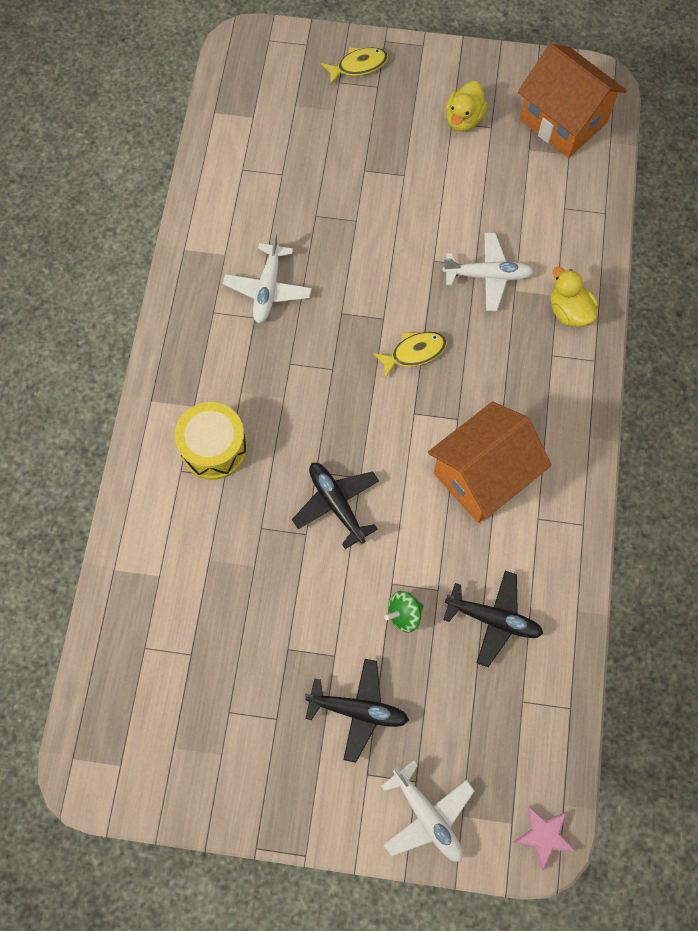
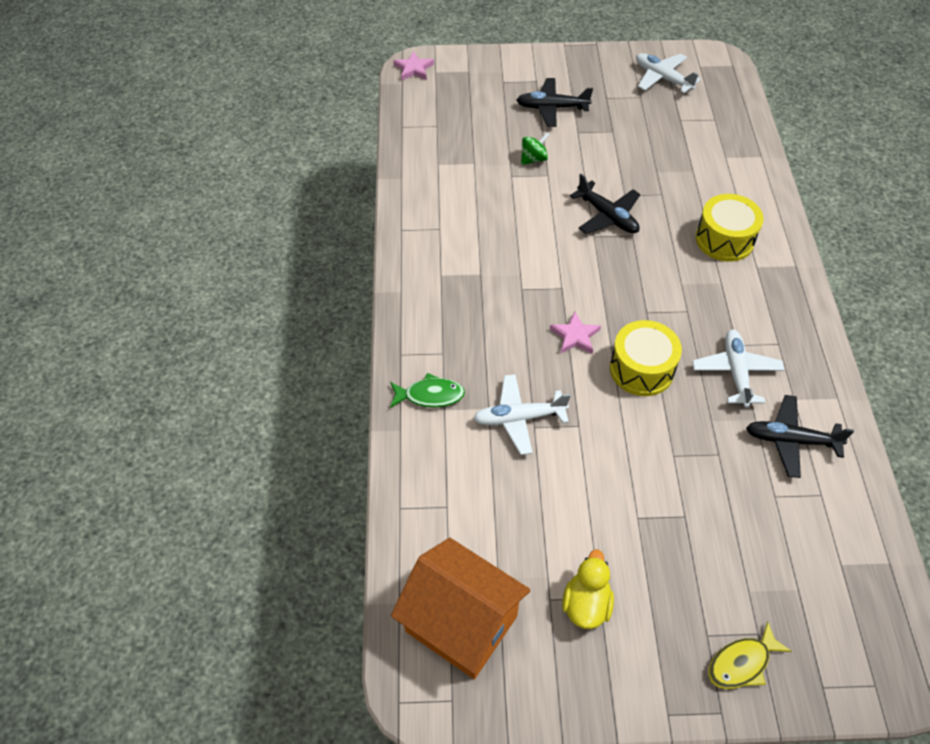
camera: 170 degrees right, 15 degrees down
(358, 306) = (641, 369): none -> yellow drum
(414, 353) = (575, 336): yellow fish -> pink star
(427, 816) = (491, 68): white plane -> white plane (662, 78)
(483, 476) = (491, 251): orange house -> none
(493, 619) = (465, 165): black plane -> black plane (791, 440)
(569, 311) = (430, 395): yellow duck -> green fish

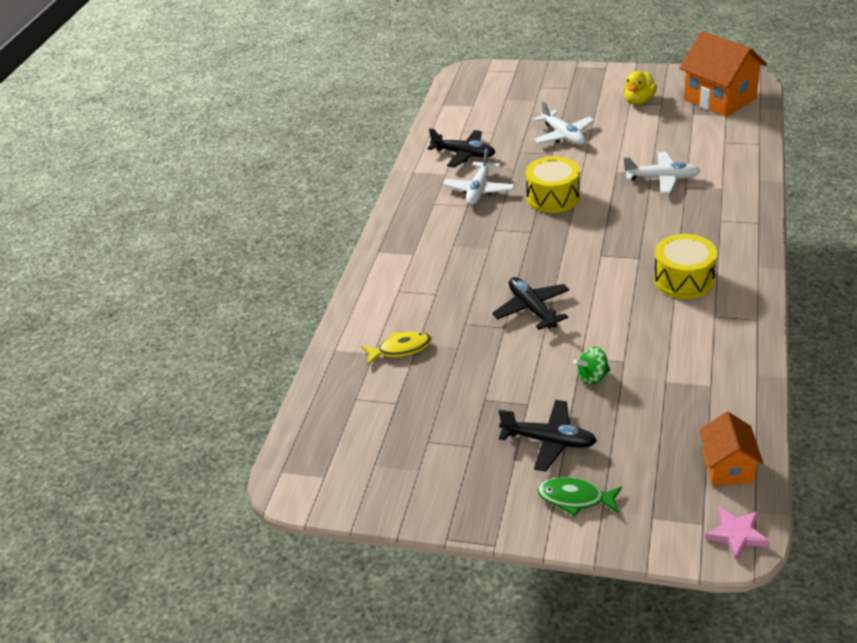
camera: 160 degrees left, 15 degrees down
(421, 107) = (727, 467): none -> orange house
(430, 395) = (733, 196): green fish -> green fish (575, 498)
(575, 336) = (600, 221): pink star -> none
(662, 78) = (385, 464): white plane -> white plane (563, 135)
(724, 239) = (428, 277): yellow drum -> yellow drum (683, 280)
(742, 663) = (555, 79): yellow fish -> yellow fish (400, 349)

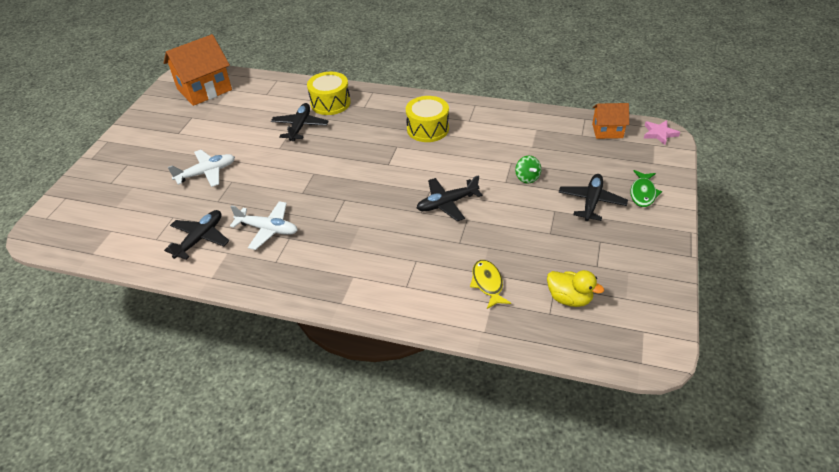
camera: 90 degrees left, 5 degrees up
(553, 197) = (300, 184): yellow drum -> yellow drum (330, 103)
(638, 101) = (179, 128): yellow duck -> yellow duck (569, 298)
(662, 179) = (300, 127): white plane -> black plane

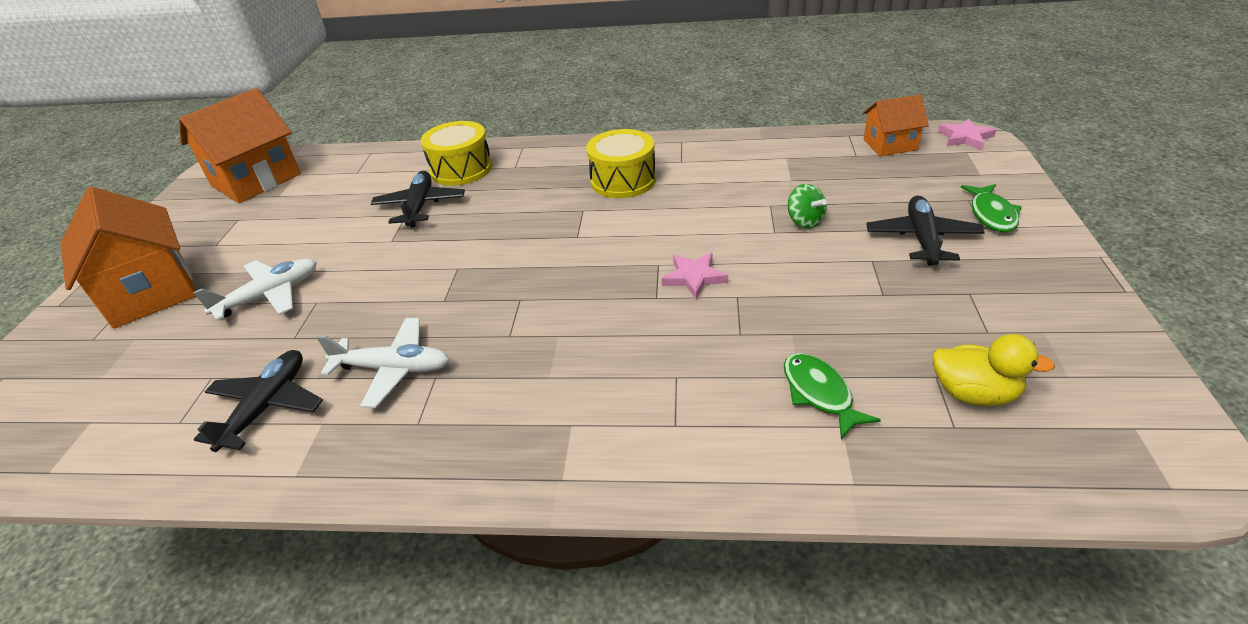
camera: 10 degrees left, 5 degrees down
(141, 158) = (150, 292): none -> orange house
(447, 203) = (694, 277): black plane -> pink star
(488, 283) = (819, 393): yellow fish -> green fish

